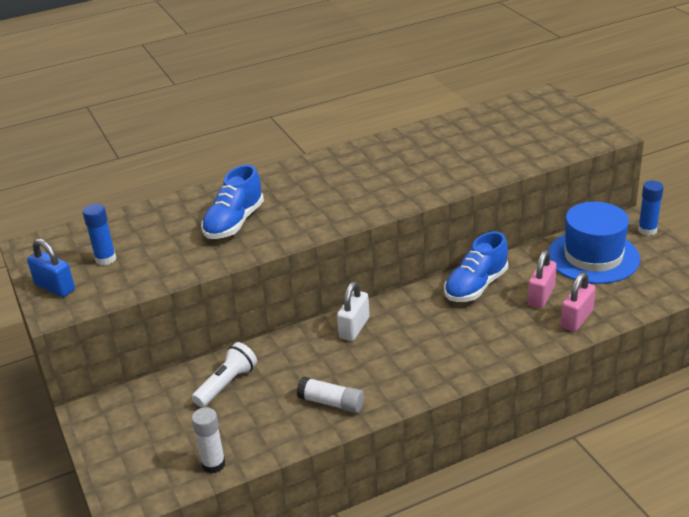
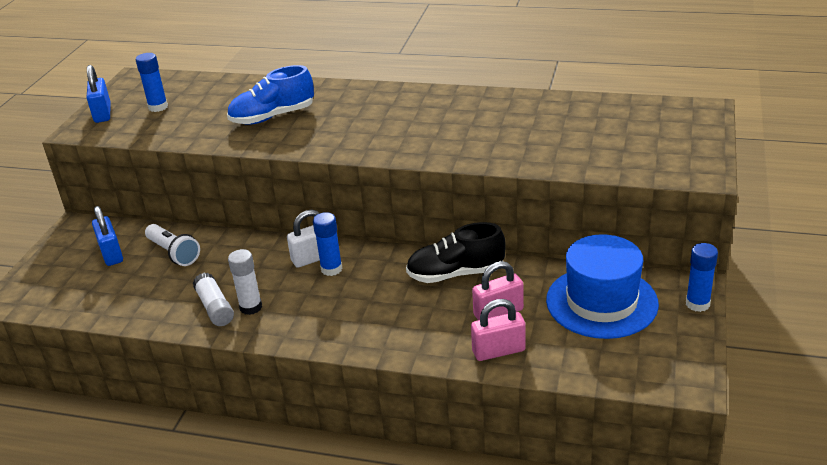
camera: 40 degrees right, 0 degrees up
(166, 414) = (111, 254): none -> blue padlock
(213, 464) = (86, 307): white glue stick -> white glue stick (251, 307)
(226, 384) = (174, 253): white flashlight -> white flashlight turned 60 degrees clockwise
(381, 328) = (331, 269): none -> blue glue stick
(476, 286) = (455, 274): blue shoe -> black shoe

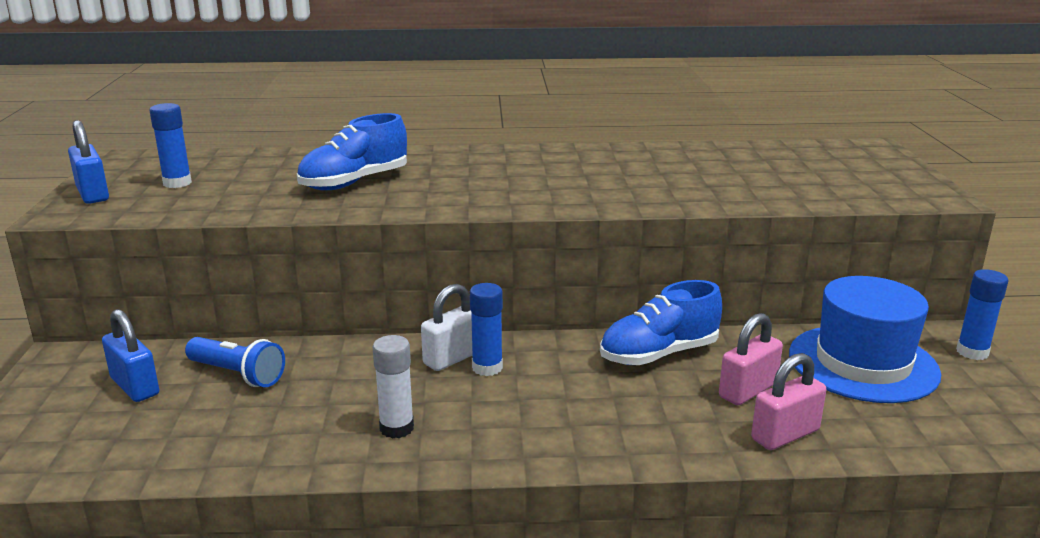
camera: 20 degrees left, 10 degrees down
(174, 253) = (238, 374): white flashlight -> blue flashlight
(215, 308) = (340, 436): white glue stick -> none
(455, 274) = (659, 354): black shoe -> blue shoe

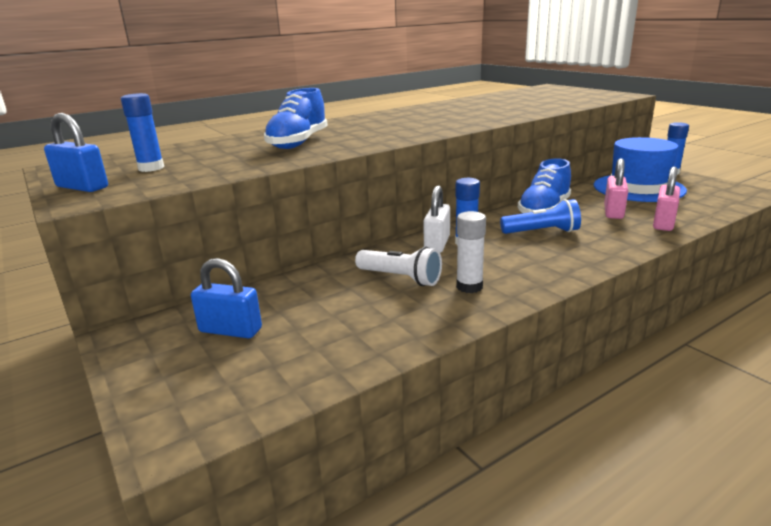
camera: 30 degrees left, 0 degrees up
(238, 374) = (305, 297): blue flashlight -> blue flashlight (542, 232)
(350, 388) = (400, 278): none -> white flashlight

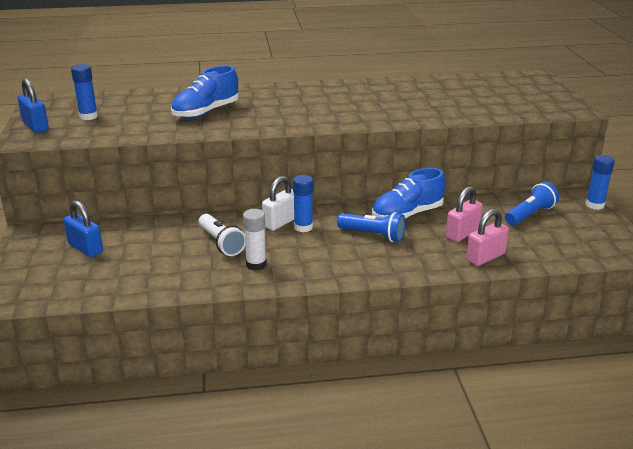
camera: 25 degrees right, 5 degrees up
(638, 188) = (530, 214): blue hat -> blue flashlight

